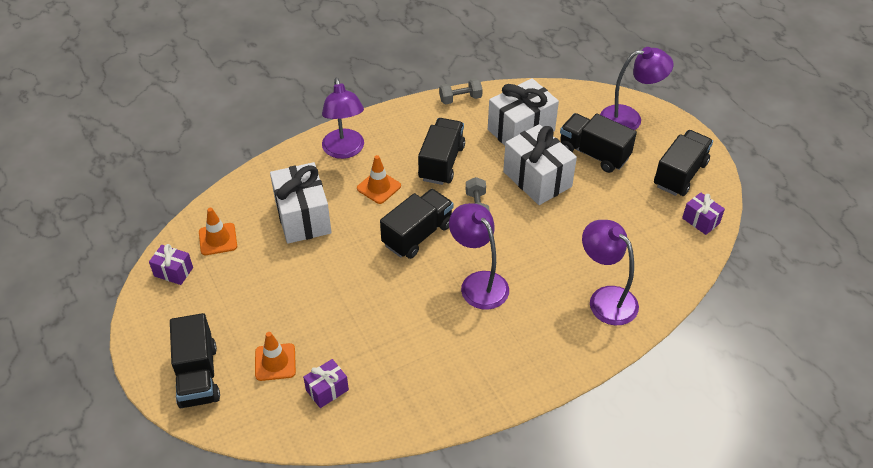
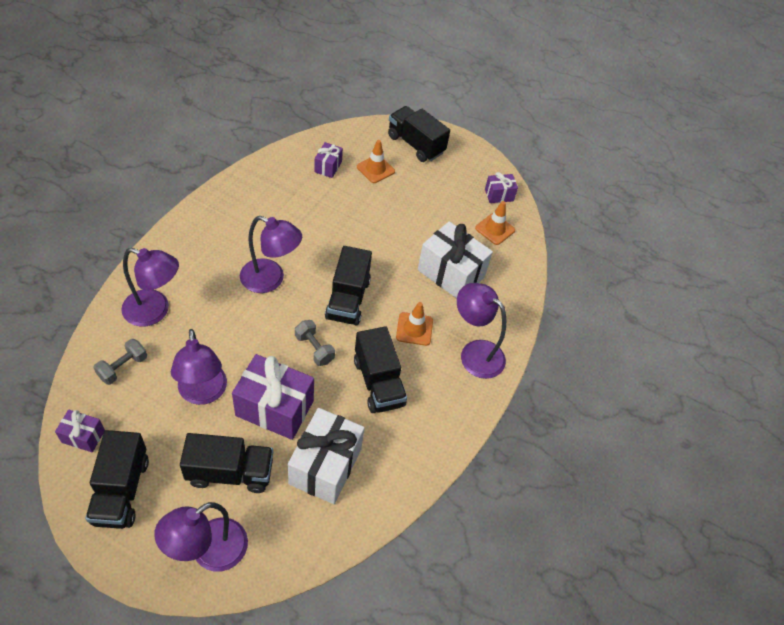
camera: 140 degrees right, 5 degrees up
(460, 99) = (416, 478): grey dumbbell -> grey dumbbell (123, 367)
(537, 179) = (274, 408): white gift -> purple gift
(590, 212) = (203, 393): none -> purple lamp

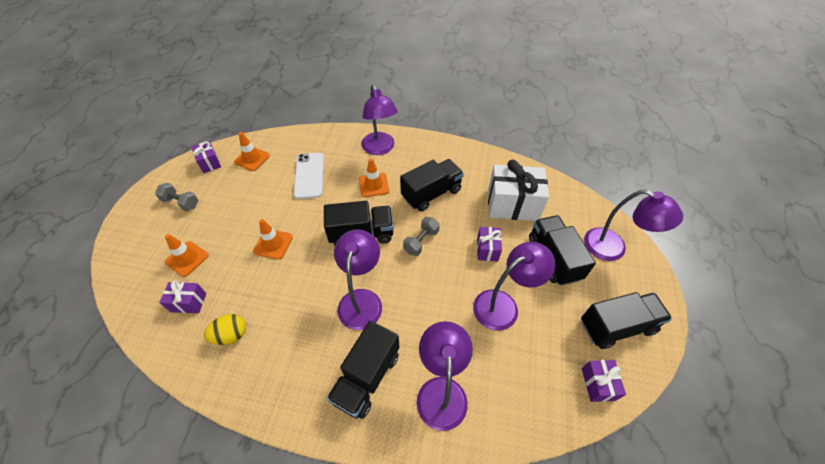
camera: 100 degrees left, 0 degrees up
(123, 367) = (516, 387): grey dumbbell -> grey dumbbell (181, 202)
(274, 408) = (487, 249): purple gift -> purple gift, size x0.51
(283, 188) = (231, 335): none -> yellow egg
(366, 228) = (273, 244): none -> orange traffic cone
(415, 144) = (144, 235): black truck -> black truck (366, 377)
(451, 273) = (309, 175): white gift -> white phone
(475, 353) = (380, 149): purple lamp -> purple lamp turned 45 degrees counterclockwise

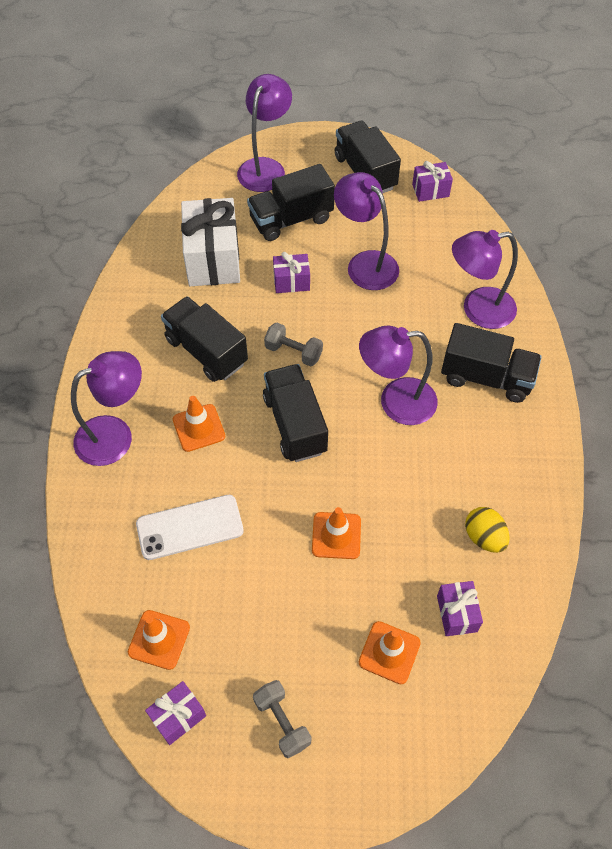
camera: 100 degrees left, 5 degrees up
(181, 202) = (282, 722): grey dumbbell -> grey dumbbell turned 45 degrees counterclockwise

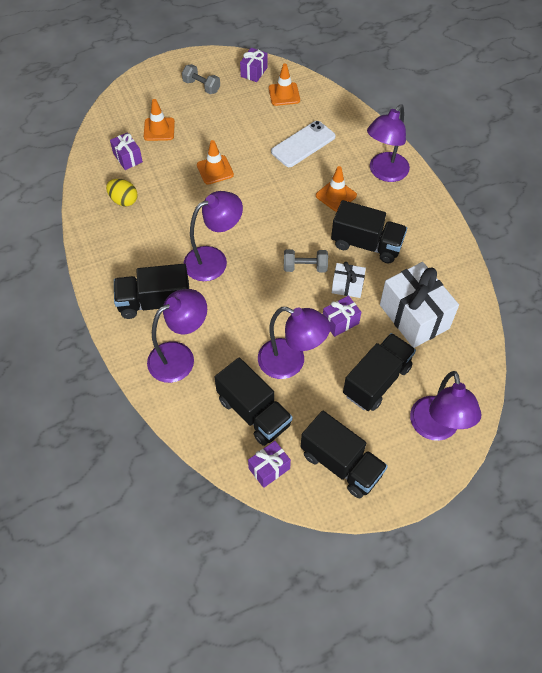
camera: 155 degrees right, 0 degrees up
(260, 313) = (347, 286): none -> white gift
(295, 424) = (275, 220): black truck -> black truck (254, 412)

